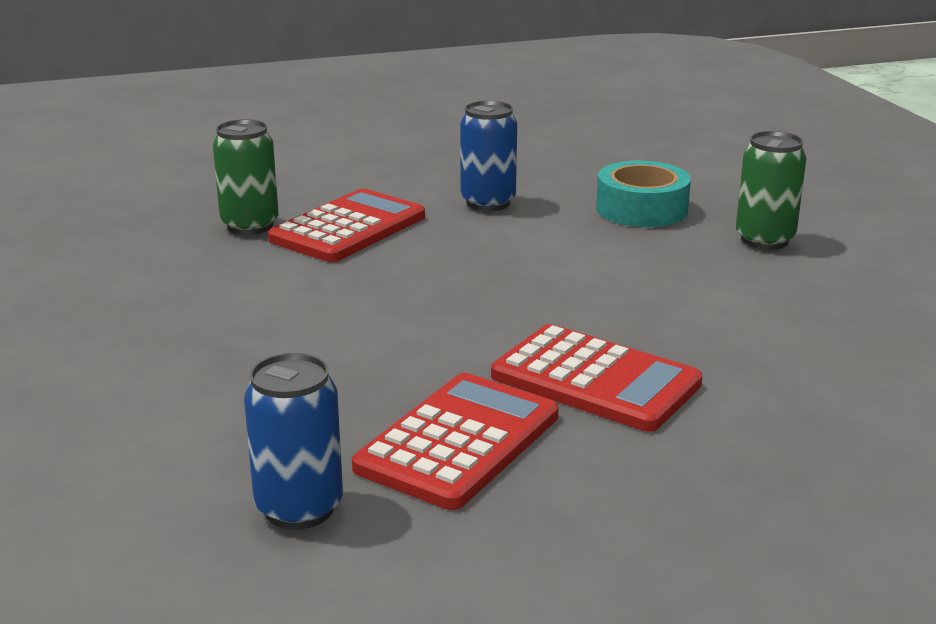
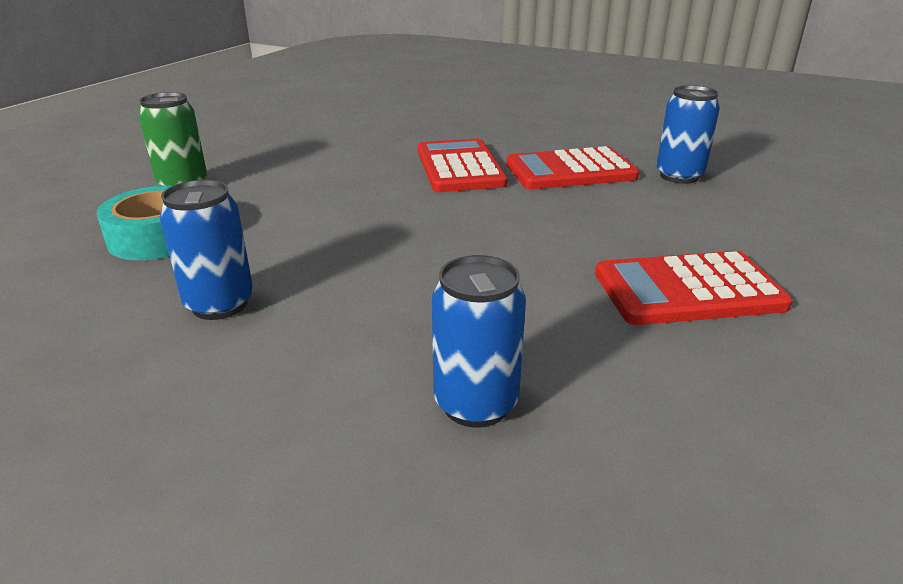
camera: 135 degrees left, 5 degrees up
(250, 226) = (475, 404): green can -> blue can
(348, 228) = (389, 340): red calculator -> red calculator (688, 290)

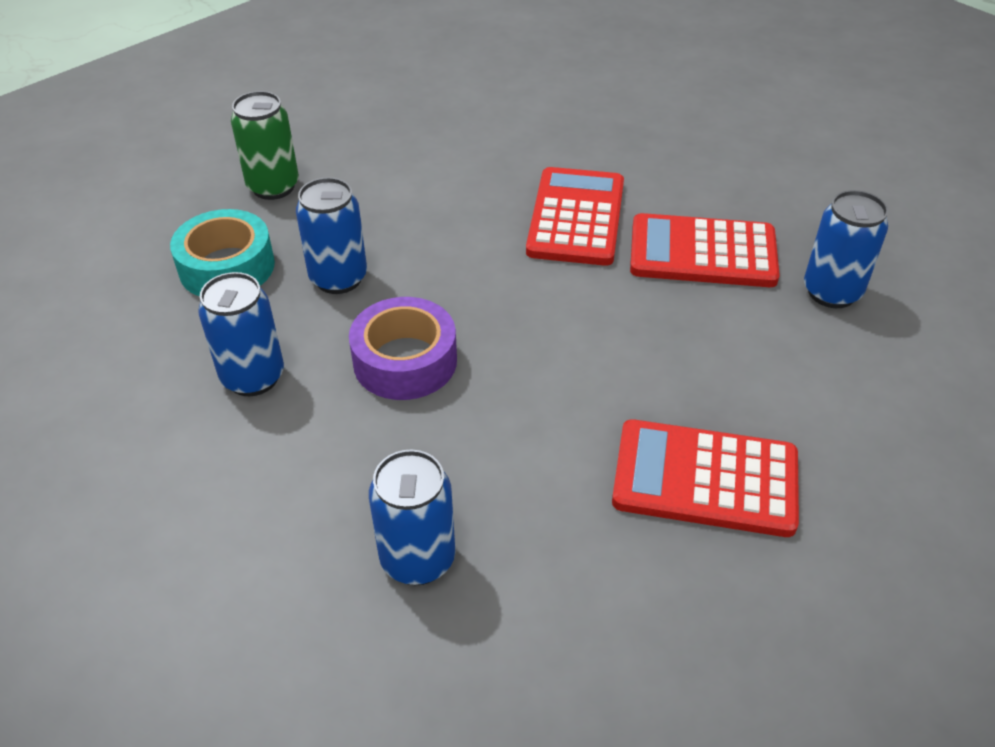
camera: 20 degrees right, 15 degrees up
(275, 228) = (338, 278): none -> blue can
(369, 267) = (405, 361): none -> purple tape

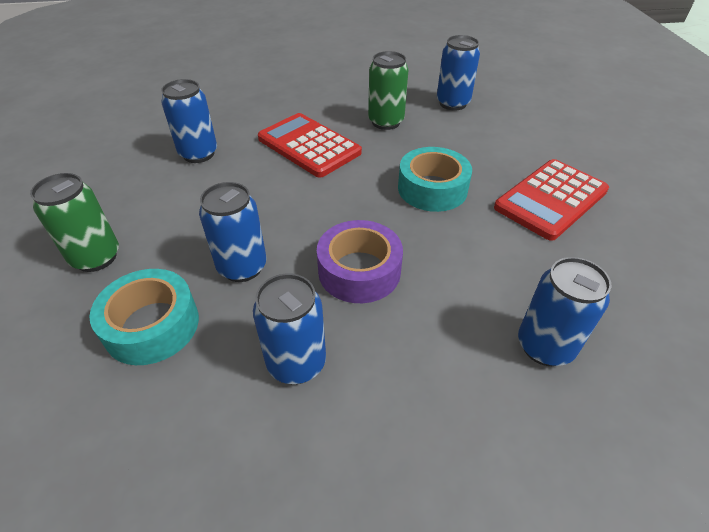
camera: 55 degrees left, 0 degrees up
(472, 152) = (198, 154): none -> blue can
(605, 356) = (432, 189): none -> turquoise tape
(702, 252) = (386, 122): red calculator -> green can

